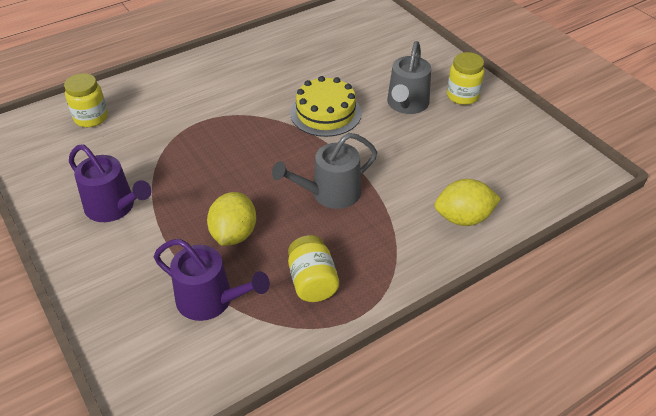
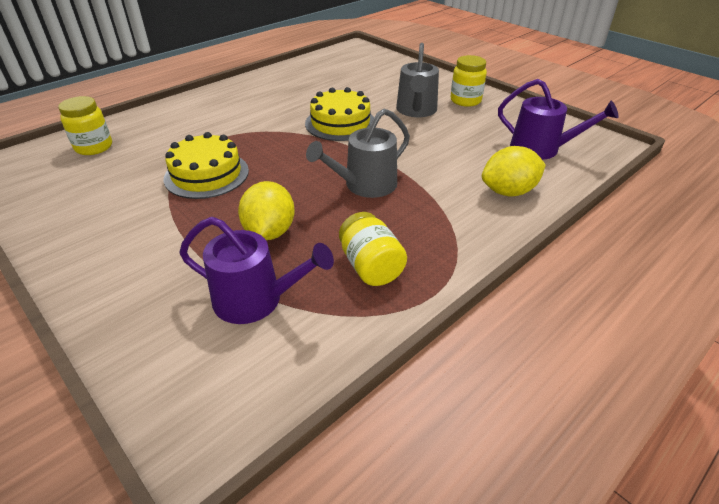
camera: 10 degrees left, 5 degrees down
(114, 207) = (126, 221): purple watering can -> purple watering can (541, 149)
(188, 163) = (206, 174): none -> yellow cake

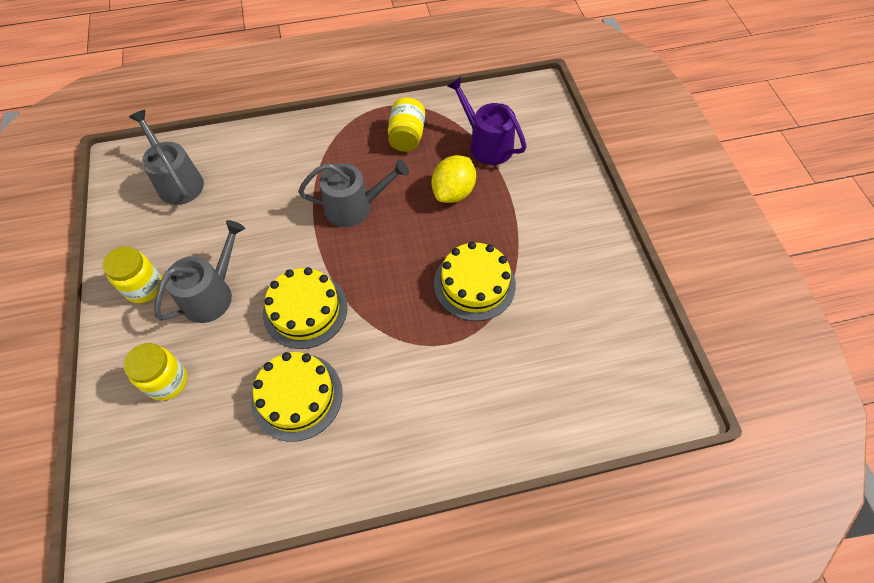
camera: 150 degrees left, 20 degrees up
(94, 147) = (575, 392): yellow jar -> yellow jar (167, 381)
(306, 95) = (297, 396): none -> yellow cake
(508, 192) = (260, 152): yellow lemon -> none
(541, 149) = (178, 182): purple watering can -> grey watering can

